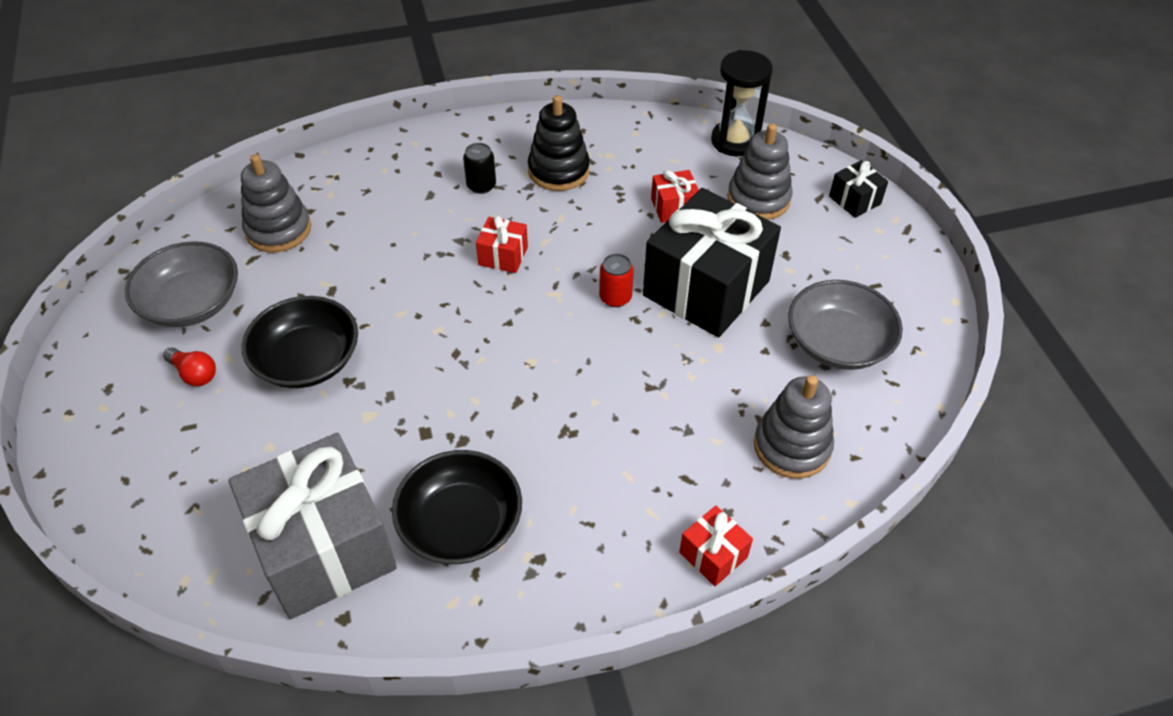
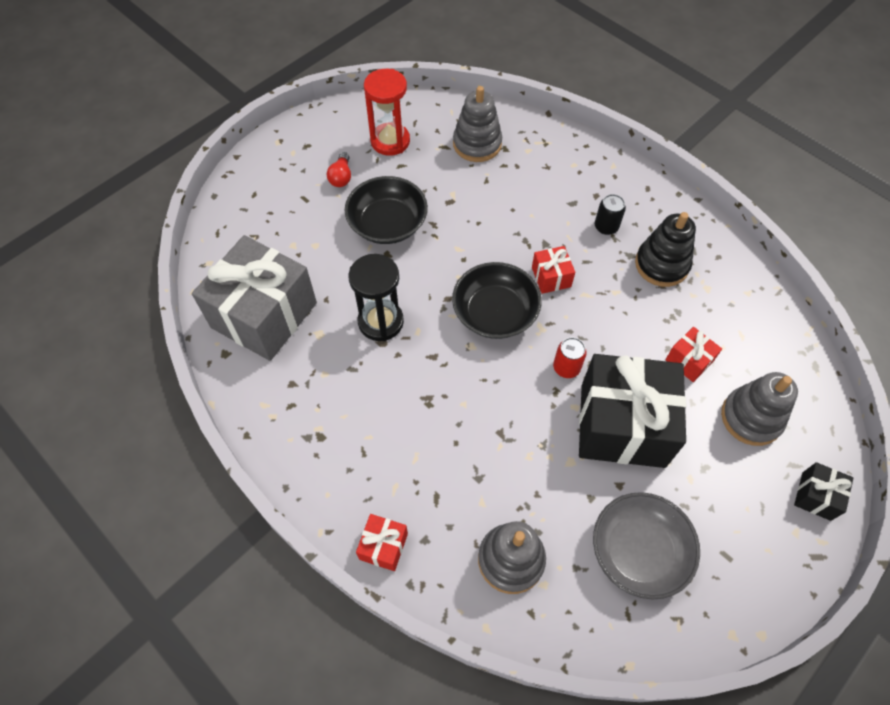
camera: 60 degrees right, 10 degrees up
(191, 303) = (390, 141): grey bowl -> red hourglass
(461, 524) = (320, 377): black bowl -> black bowl (495, 313)
(735, 141) = (804, 368): black hourglass -> black hourglass (380, 322)

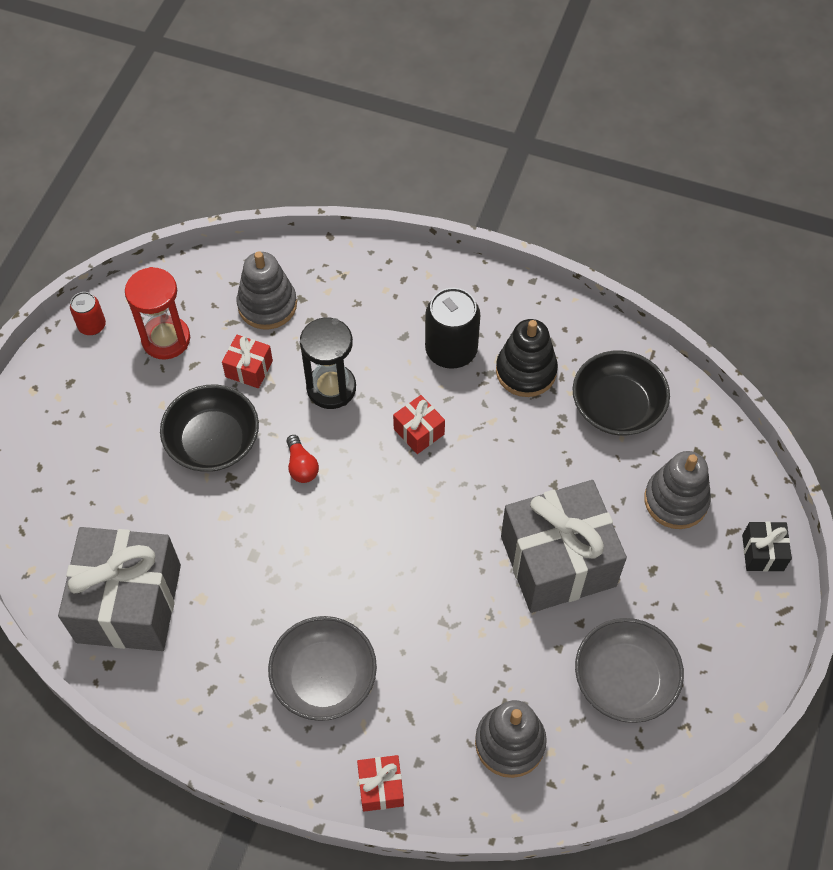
camera: 25 degrees left, 0 degrees up
(341, 177) = (131, 405): red light bulb -> red light bulb (301, 466)
(380, 322) = (262, 556): black hourglass -> black hourglass (331, 388)
(382, 435) = (324, 677): none -> grey bowl
(495, 313) = (378, 496): black bowl -> black bowl (617, 406)
(566, 367) = (478, 525): red can -> red can (92, 325)
(606, 227) = (451, 350): black can -> black can, size x1.82
(622, 425) = (558, 561): black gift -> grey gift
(689, 361) = (594, 466): red gift -> red gift (249, 369)

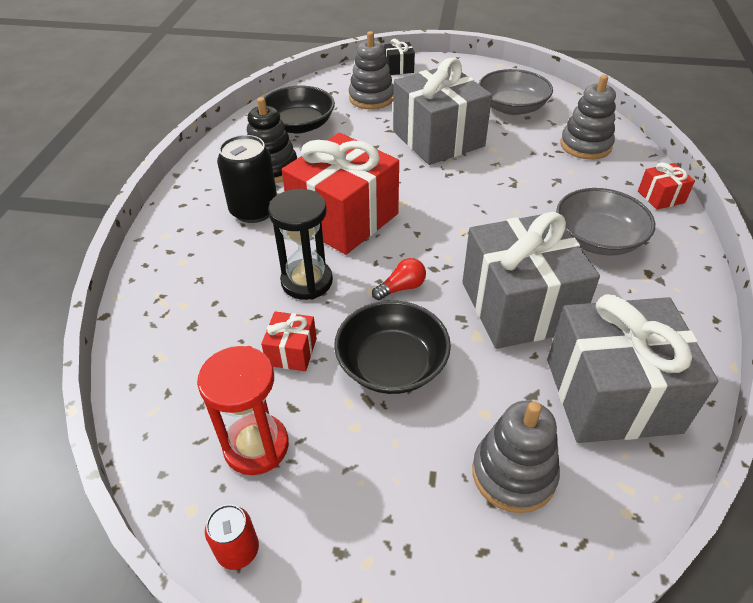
camera: 100 degrees left, 15 degrees down
(250, 563) = (519, 306): none -> grey gift
(267, 305) = (201, 353): grey stacking toy -> grey stacking toy (513, 474)
(419, 431) = (344, 218): red gift -> red gift, size x2.32

